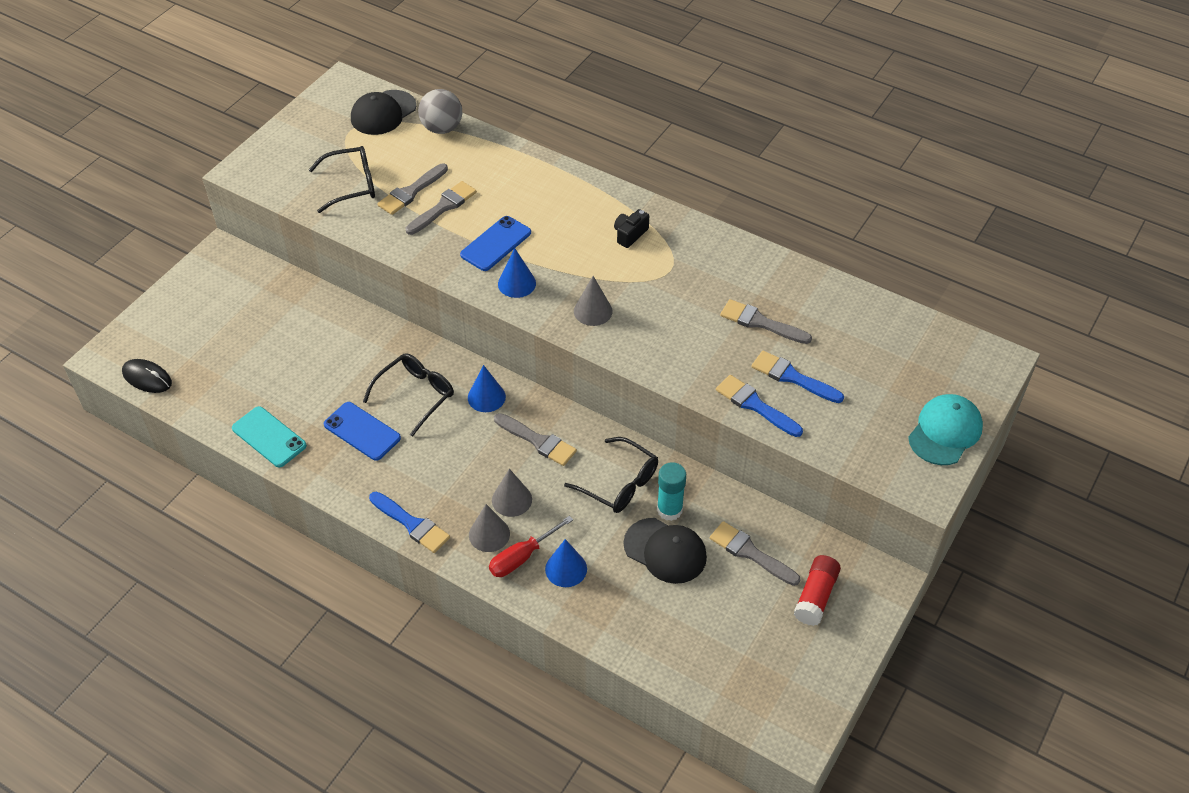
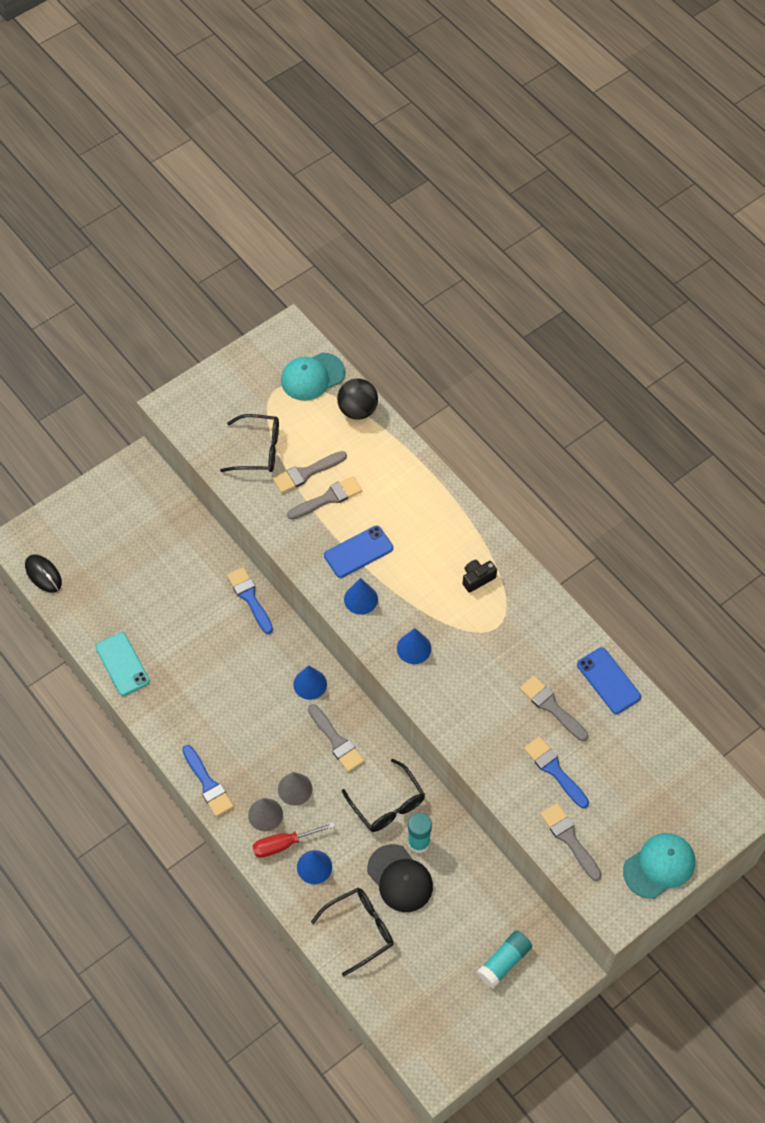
camera: 20 degrees right, 10 degrees up
(362, 431) = (197, 683): blue phone -> blue phone (608, 681)
(383, 113) = (312, 377): black cap -> turquoise cap
(416, 395) = (253, 663): black glasses -> black glasses (360, 929)
(442, 128) = (357, 410): grey ball -> black ball
(593, 311) = (414, 648): grey cone -> blue cone
(750, 553) = (468, 904): grey brush -> grey brush (569, 839)
(755, 405) = (511, 786): blue brush -> blue brush (250, 598)
(815, 596) = (504, 962): red glue stick -> turquoise glue stick

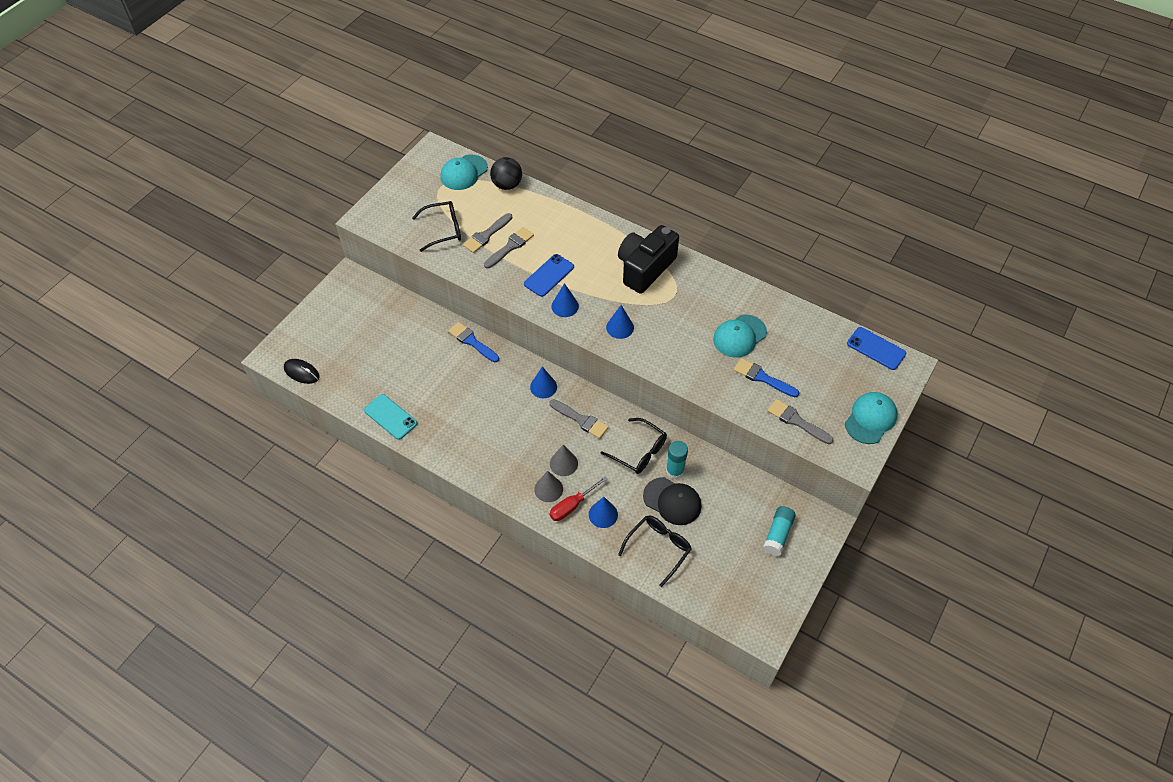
camera: 20 degrees left, 5 degrees down
(208, 784) = (494, 481): blue brush -> none
(477, 578) = (645, 268): black camera -> black camera, size x2.38
(551, 707) = (739, 336): grey brush -> turquoise cap
(608, 681) = (771, 307): blue phone -> blue phone (876, 348)

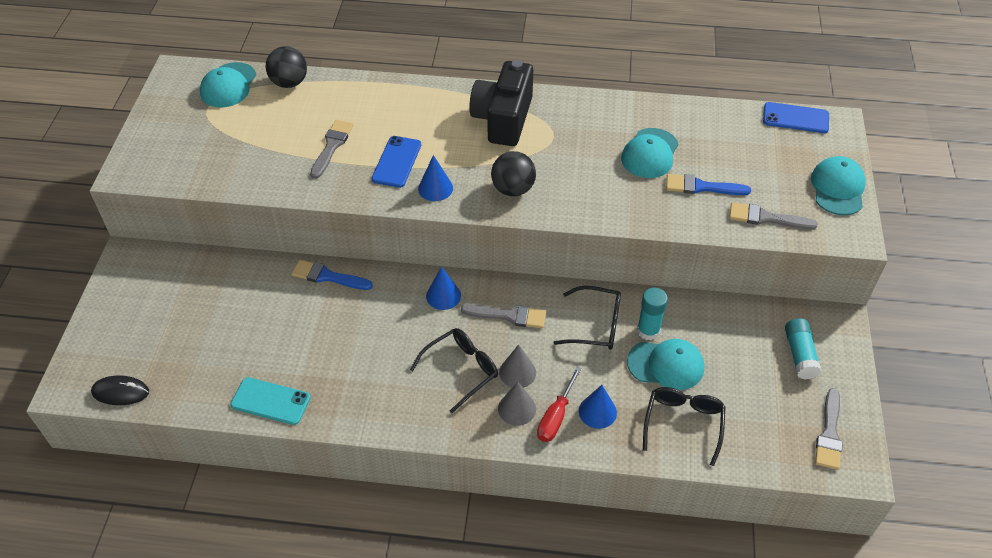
camera: 25 degrees left, 5 degrees down
(443, 229) = (238, 153): black glasses -> black glasses (461, 370)
(486, 235) = (295, 143): grey brush -> grey brush (829, 433)
(620, 327) = (513, 189): blue cone -> black ball
(672, 501) = (666, 365): black cap -> turquoise cap

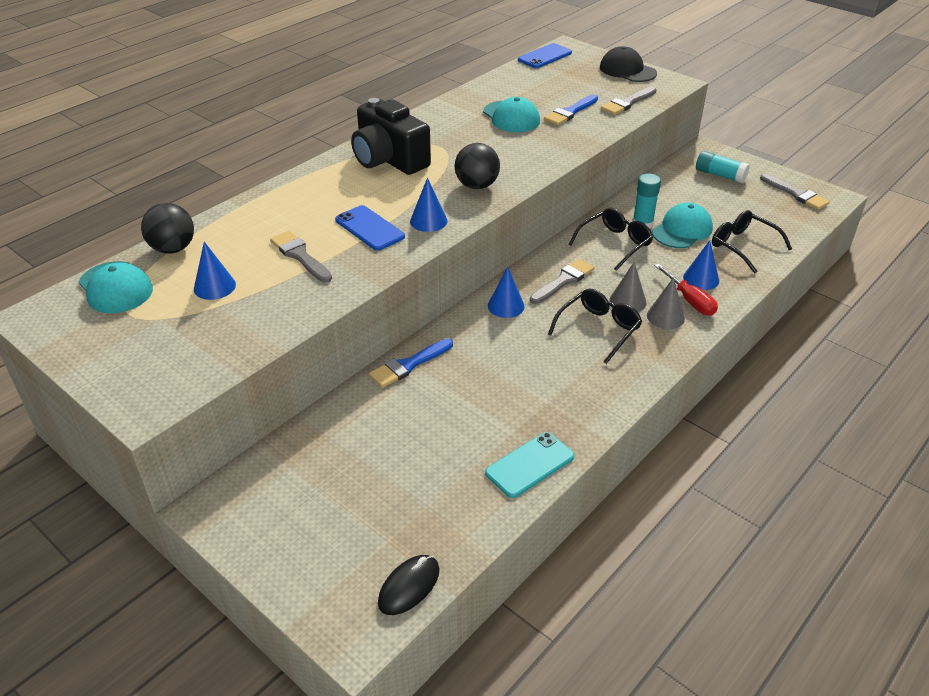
camera: 55 degrees left, 10 degrees down
(264, 127) = (214, 286): none -> blue cone
(461, 370) = (599, 329): black glasses -> black glasses turned 45 degrees clockwise
(837, 188) = (627, 70): turquoise cap -> black cap

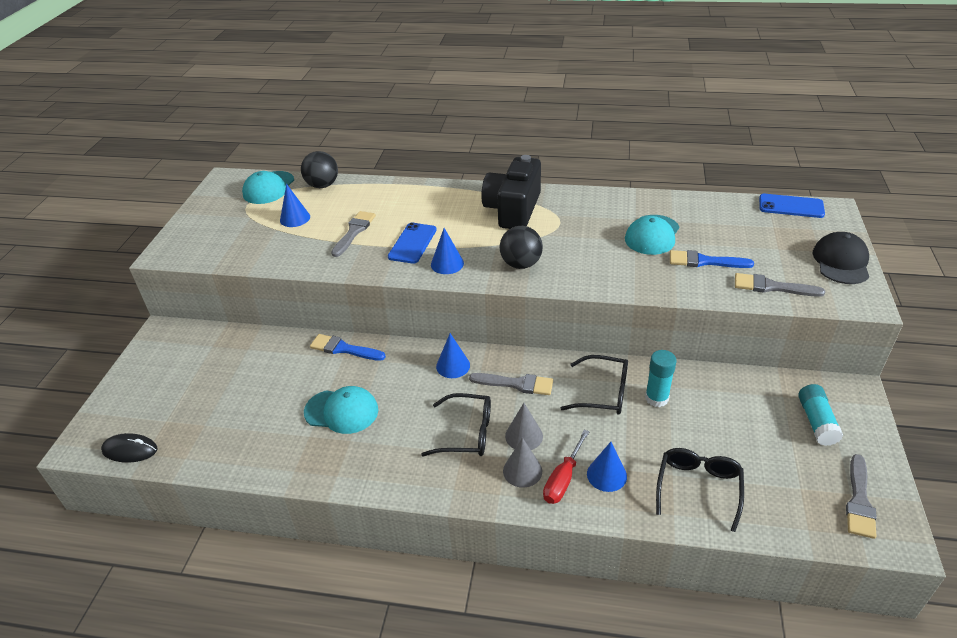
camera: 60 degrees right, 0 degrees up
(529, 465) = (274, 460): turquoise phone -> none
(682, 230) = (676, 430): turquoise cap -> turquoise cap (341, 411)

